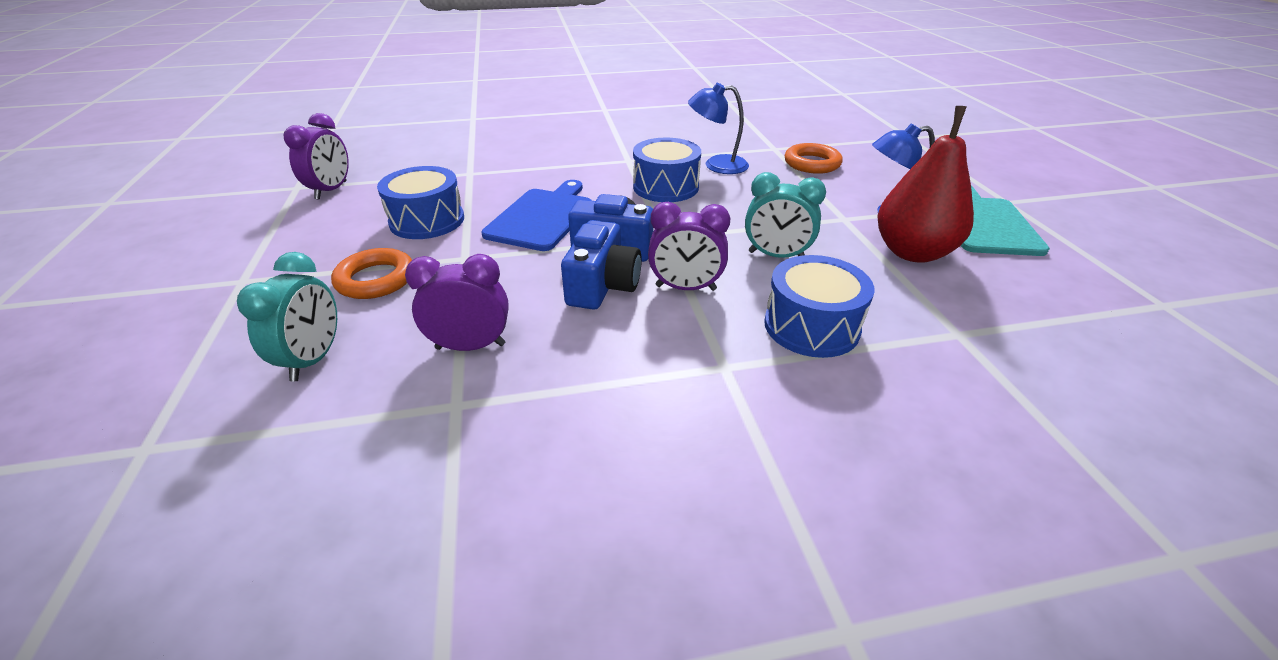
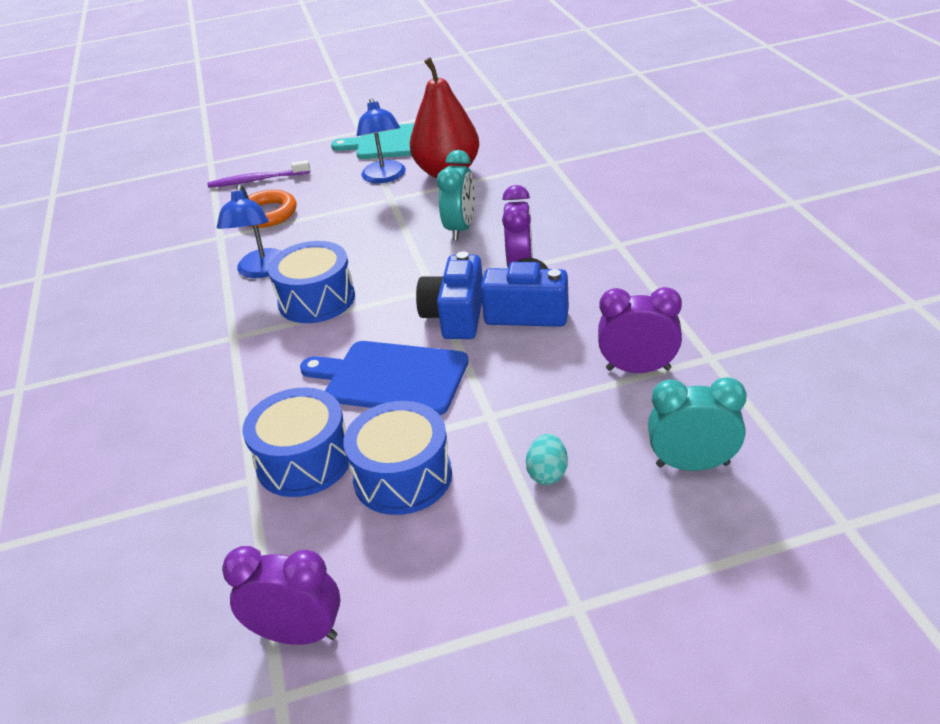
camera: 90 degrees left, 0 degrees up
(376, 279) = (547, 473): orange ring -> turquoise egg
(470, 346) = (638, 369): purple clock -> purple clock turned 105 degrees clockwise
(811, 326) = (559, 212): blue drum -> blue drum (304, 461)
(876, 157) = (257, 180): none -> purple toothbrush

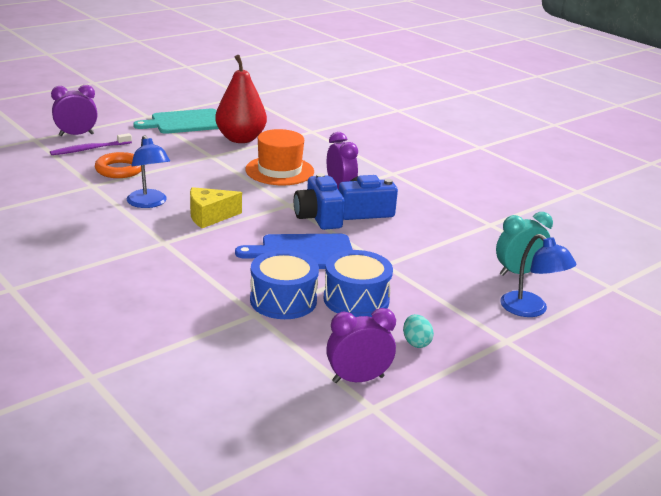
camera: 30 degrees left, 10 degrees down
(316, 300) = (209, 216): blue drum -> yellow cheese
(385, 177) = (195, 144): blue lamp -> blue lamp (531, 310)
(460, 229) = (279, 171): turquoise clock -> orange hat
(547, 473) = (442, 286): turquoise egg -> turquoise egg (416, 342)
(638, 369) = (454, 233): purple clock -> purple clock (76, 135)

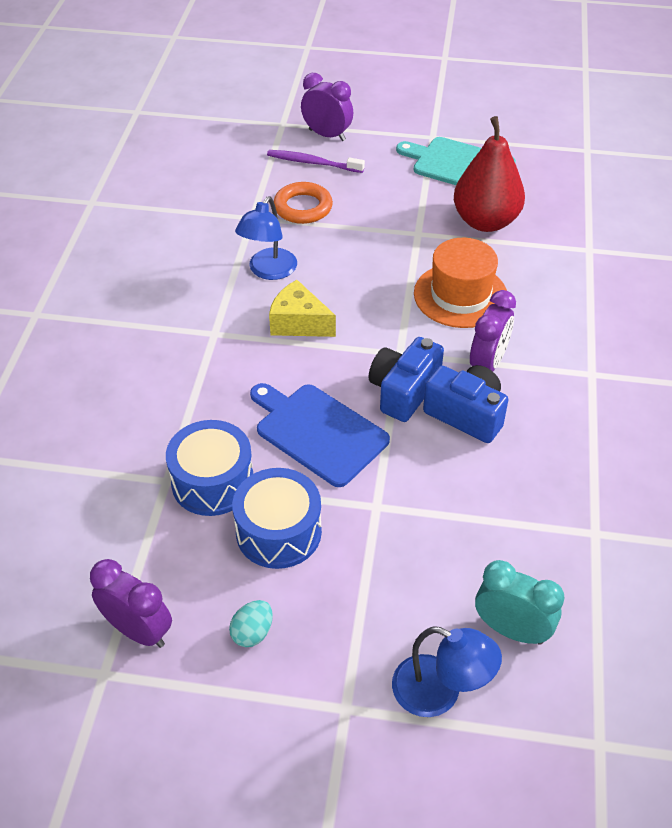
camera: 50 degrees right, 20 degrees up
(531, 310) = (440, 692): blue lamp -> blue lamp turned 75 degrees counterclockwise

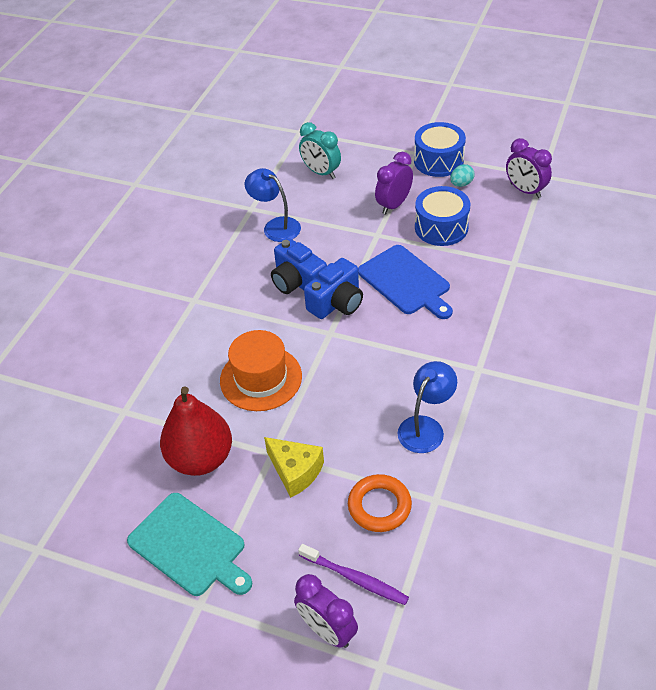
camera: 165 degrees left, 0 degrees up
(212, 482) = (482, 259): blue drum -> blue drum (438, 161)
(298, 323) = (406, 369): yellow cheese -> yellow cheese (295, 471)
(440, 692) = (368, 154): blue lamp -> blue lamp (275, 226)
(487, 364) = (266, 316): purple clock -> purple clock (394, 205)

